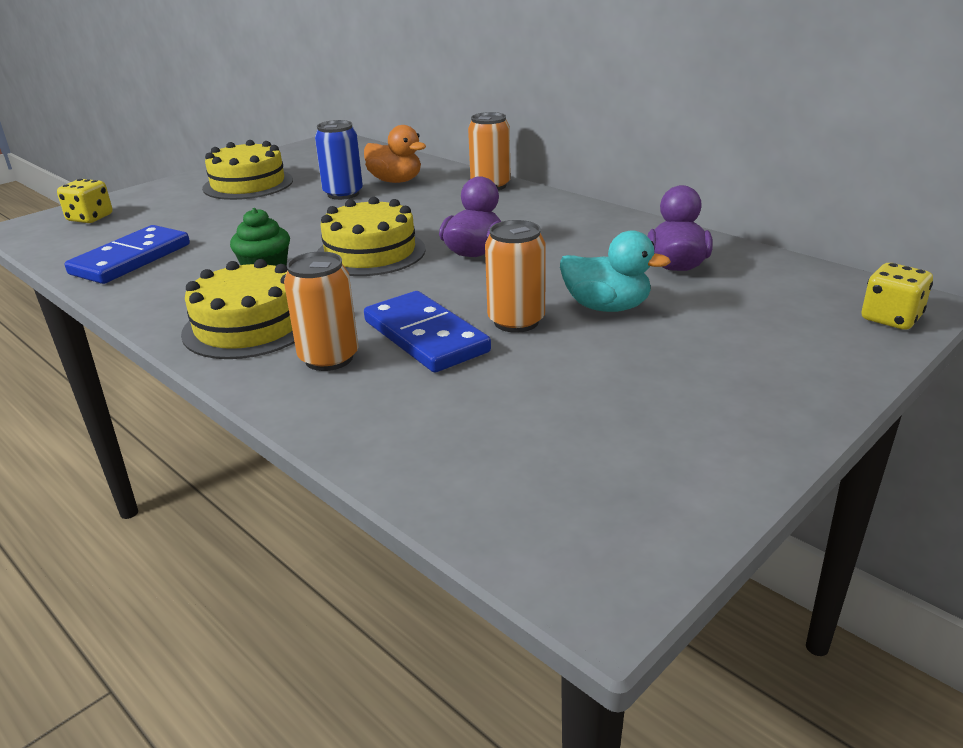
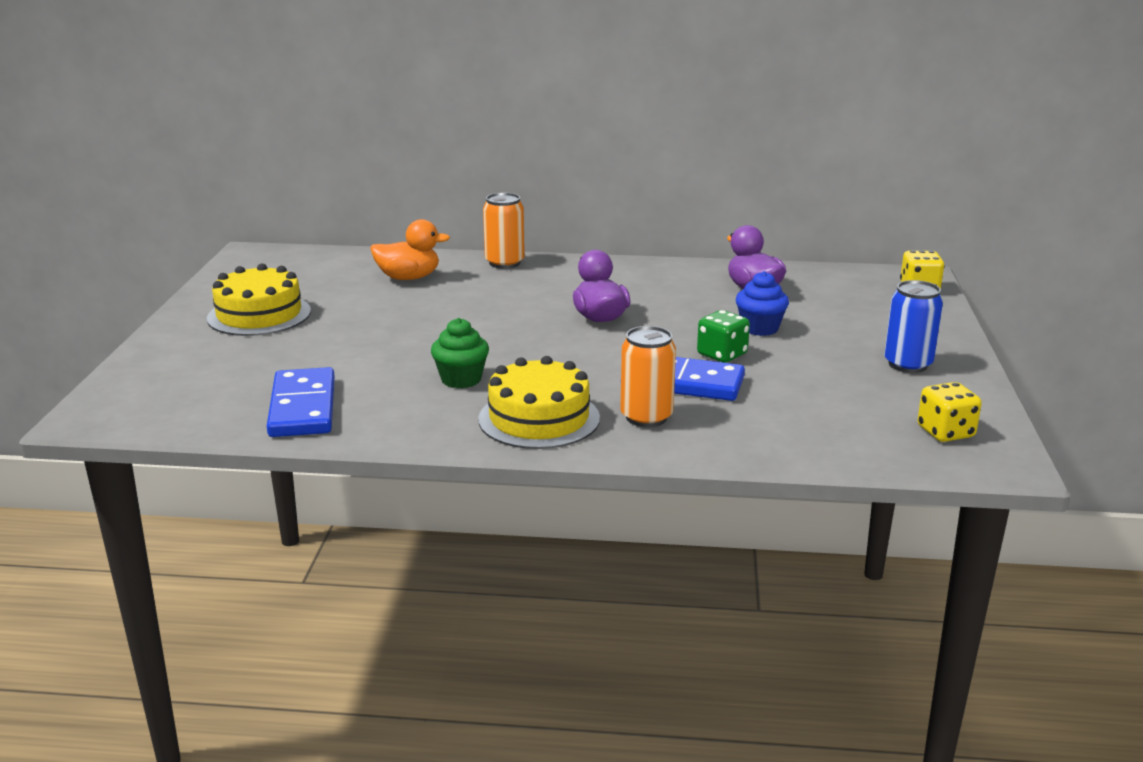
camera: 40 degrees left, 5 degrees down
(90, 218) = (153, 388): yellow dice -> yellow dice (945, 432)
(343, 194) = (383, 300): blue can -> blue can (907, 364)
(370, 253) = (517, 340): yellow cake -> none
(516, 321) = (722, 354): orange can -> green dice
(606, 307) = (760, 328): turquoise duck -> blue cupcake

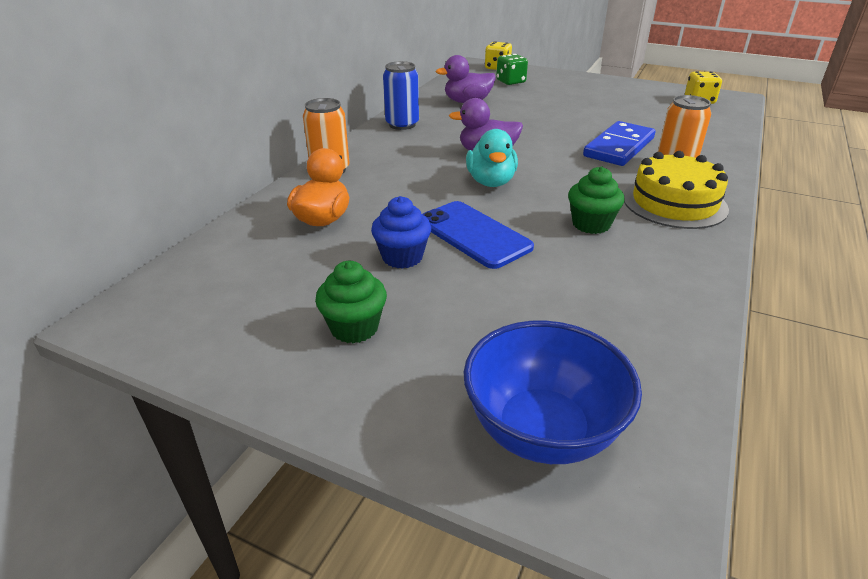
camera: 70 degrees left, 10 degrees up
(162, 383) = (542, 430): none -> blue bowl
(259, 315) = (354, 328): yellow cake -> green cupcake
(302, 407) = (638, 317): blue domino -> none
(412, 333) = (474, 234): none -> blue phone
(527, 327) = (491, 182): none -> turquoise duck
(722, 354) = (576, 129): green dice -> green dice (510, 82)
(760, 328) = (536, 112): blue cupcake -> blue cupcake (402, 257)
(907, 364) = (608, 91): blue can -> blue can (402, 124)

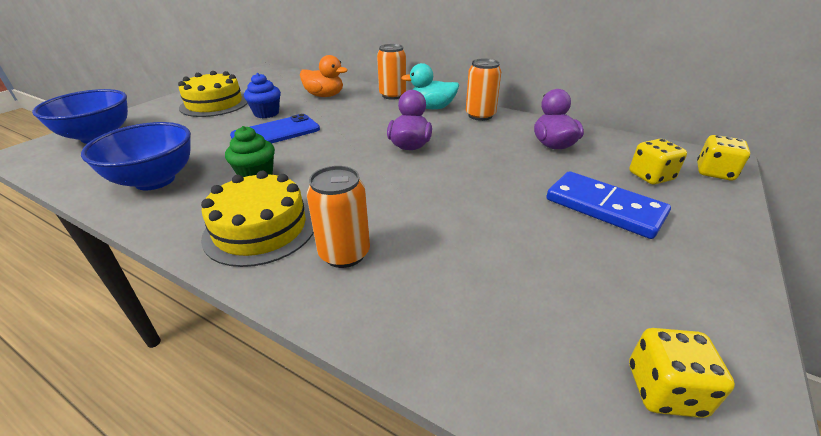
camera: 95 degrees right, 0 degrees up
(354, 328) = (214, 104): green cupcake -> yellow cake
(402, 124) = (480, 115): blue can -> orange can
(491, 182) = (352, 143): turquoise duck -> turquoise duck (432, 108)
(510, 82) = (650, 176): green dice -> yellow dice
(618, 147) = (414, 222): blue domino -> blue domino (604, 207)
(641, 292) = (155, 180): none -> blue bowl

